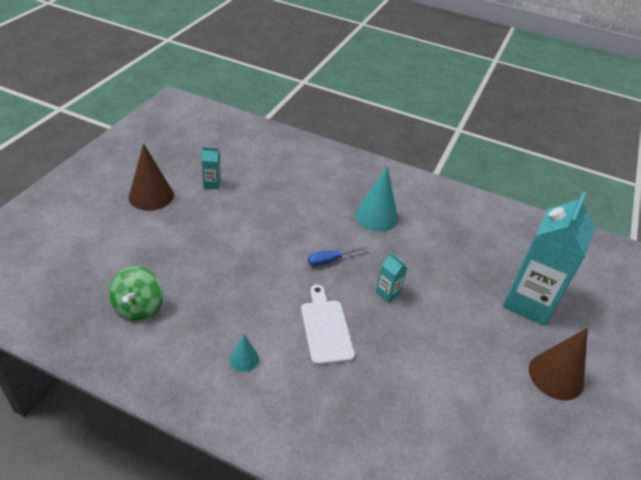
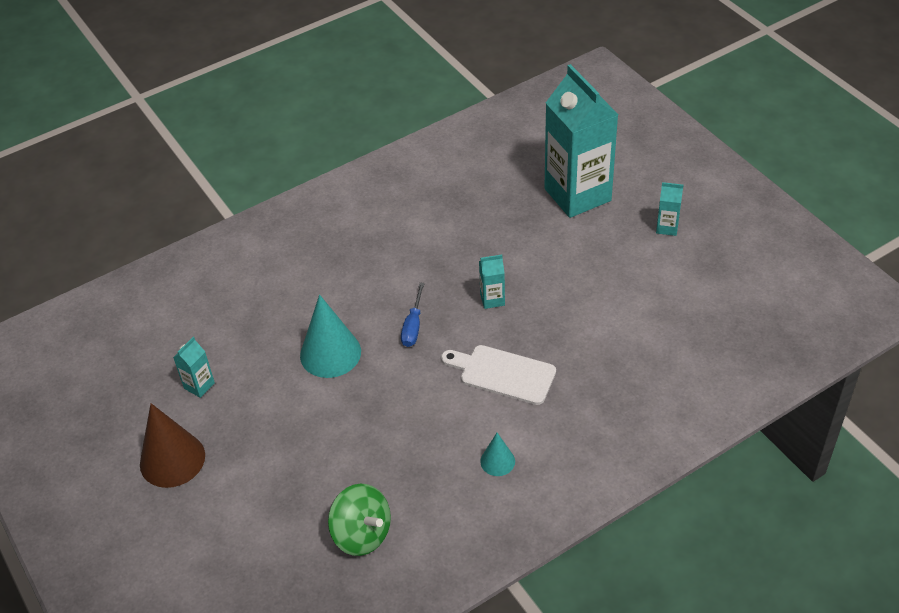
camera: 50 degrees left, 5 degrees up
(376, 216) = (376, 251): turquoise cone -> turquoise cone (330, 353)
(556, 376) = (667, 227): brown cone -> turquoise carton

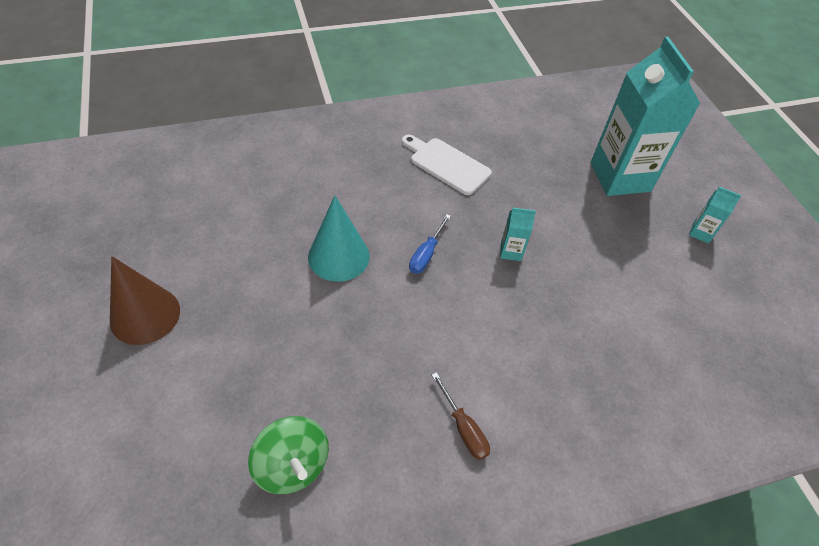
camera: 10 degrees right, 5 degrees up
(199, 386) = (205, 249): turquoise carton -> none
(497, 461) = (463, 428): turquoise cone -> brown screwdriver
(503, 373) = (498, 331): white cutting board -> white cutting board (447, 164)

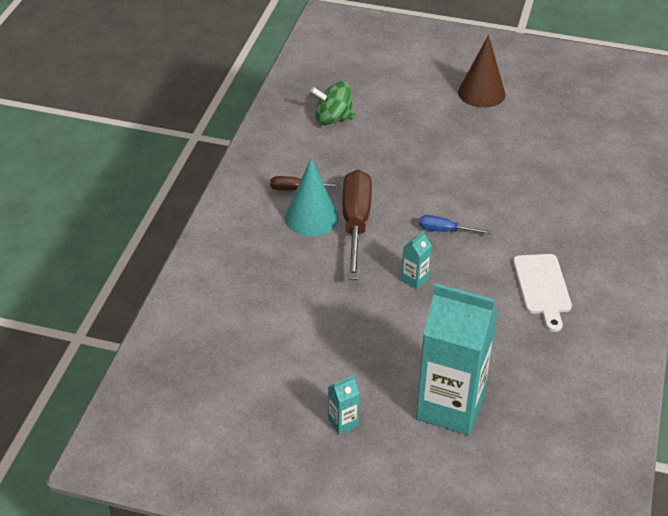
camera: 125 degrees right, 10 degrees down
(338, 256) = (475, 186): turquoise cone -> turquoise cone (311, 218)
(426, 254) = (445, 231): blue screwdriver -> blue screwdriver turned 45 degrees counterclockwise
(447, 164) = (542, 288): white cutting board -> white cutting board turned 105 degrees clockwise
(475, 335) = (355, 224): none -> brown screwdriver

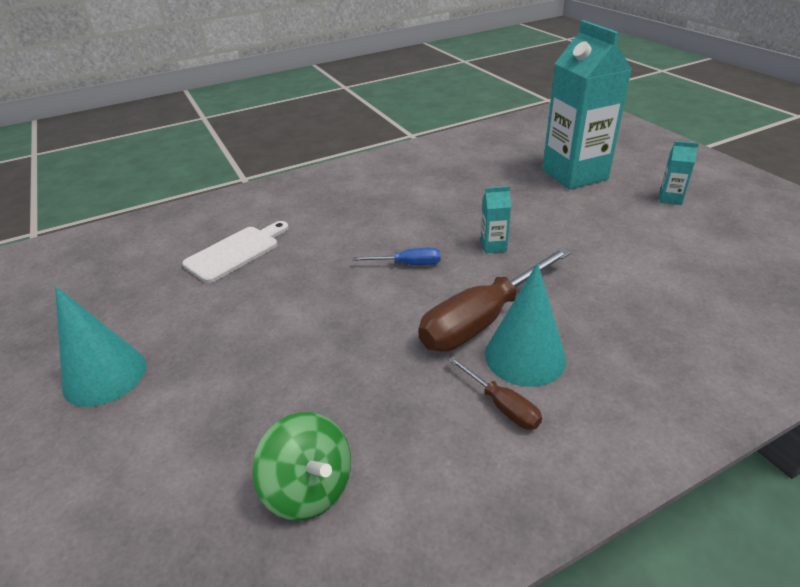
camera: 130 degrees left, 5 degrees down
(445, 231) = (408, 264): blue screwdriver -> blue screwdriver turned 60 degrees counterclockwise
(481, 93) = (105, 375): brown cone -> turquoise cone
(542, 288) = (405, 195): white cutting board -> white cutting board (236, 252)

